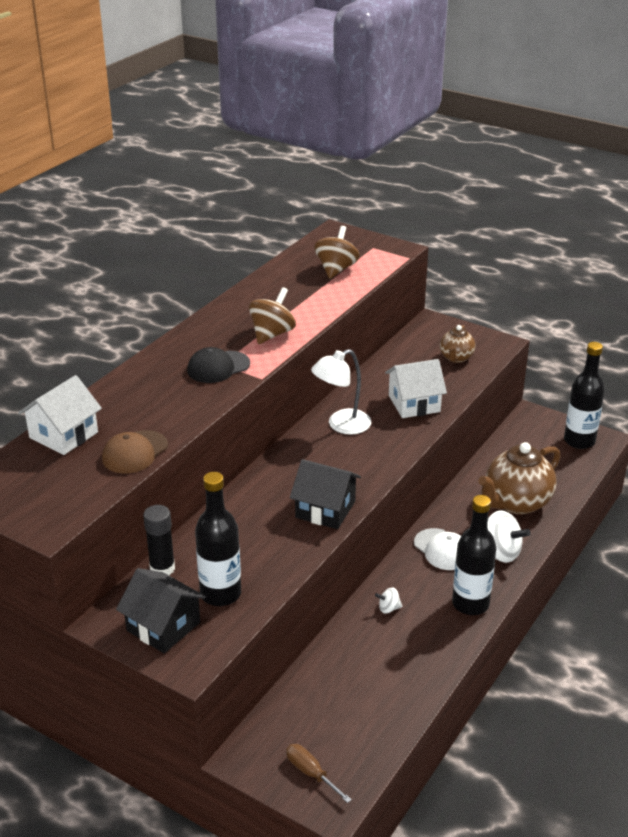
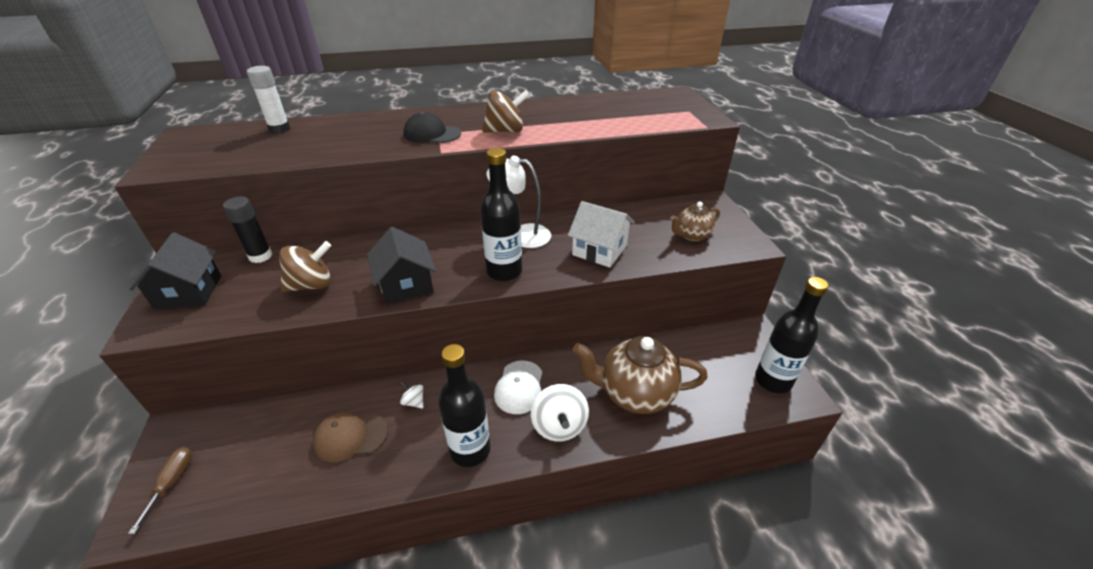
camera: 45 degrees right, 5 degrees up
(63, 435) = (279, 129): white house -> white glue stick
(135, 452) = (282, 156): brown cap -> brown cap (350, 437)
(220, 594) = (249, 295): black bottle -> black bottle (504, 271)
(336, 269) = (632, 113): brown spinning top -> brown spinning top (311, 285)

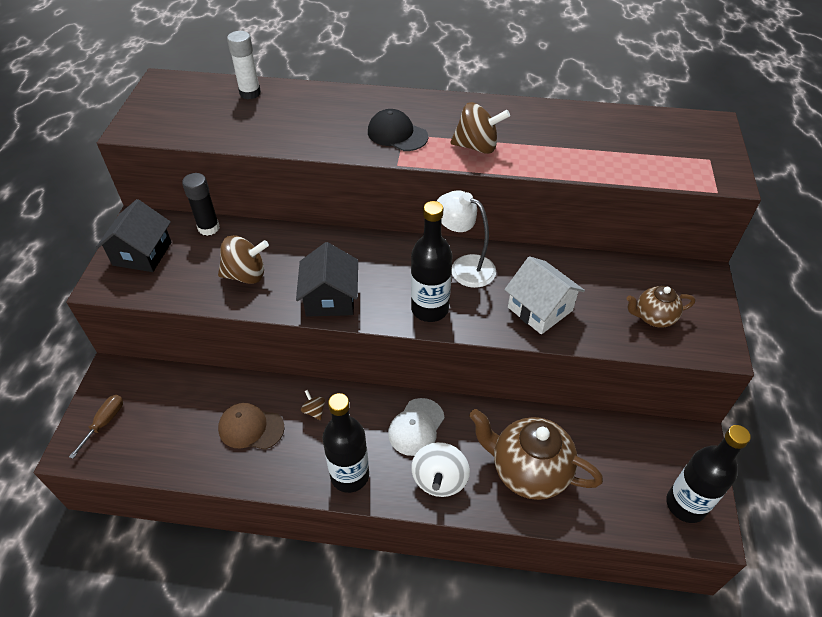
camera: 20 degrees right, 10 degrees up
(414, 402) = (314, 411): white spinning top -> brown spinning top

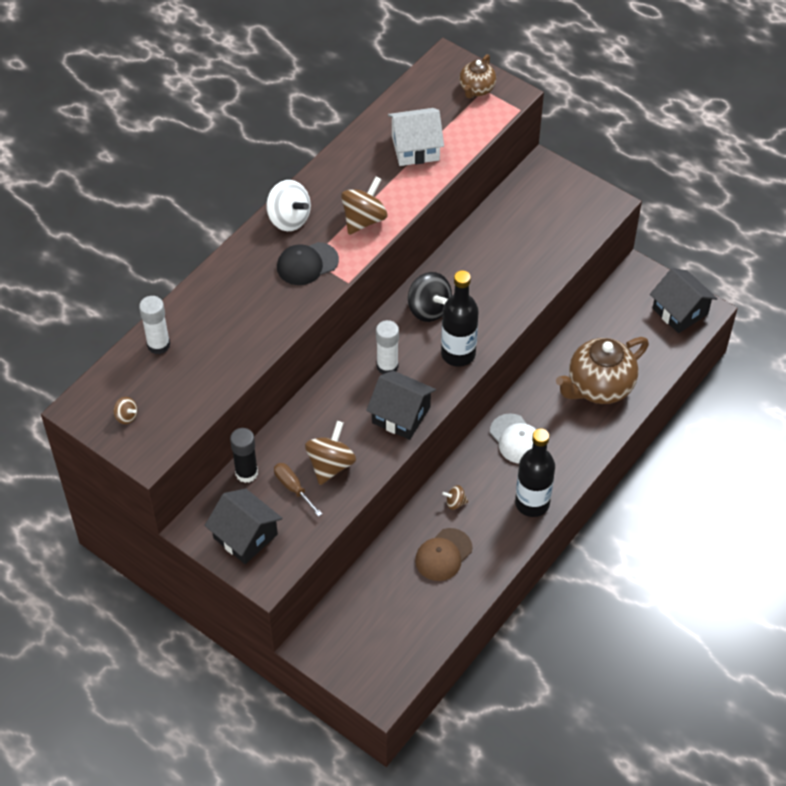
camera: 60 degrees left, 5 degrees up
(105, 422) = (366, 664): brown screwdriver -> brown screwdriver (293, 488)
(166, 104) = (126, 416): none -> brown spinning top
(378, 266) = (387, 366): none -> white glue stick
(439, 479) = (571, 446): white spinning top -> white spinning top (289, 219)
(464, 267) = (429, 309): white lamp -> black spinning top
(540, 309) = (505, 284): white house -> white house (415, 148)
(653, 317) = (559, 222): brown teapot -> brown teapot (476, 89)
(685, 505) = (680, 311): black bottle -> black house

